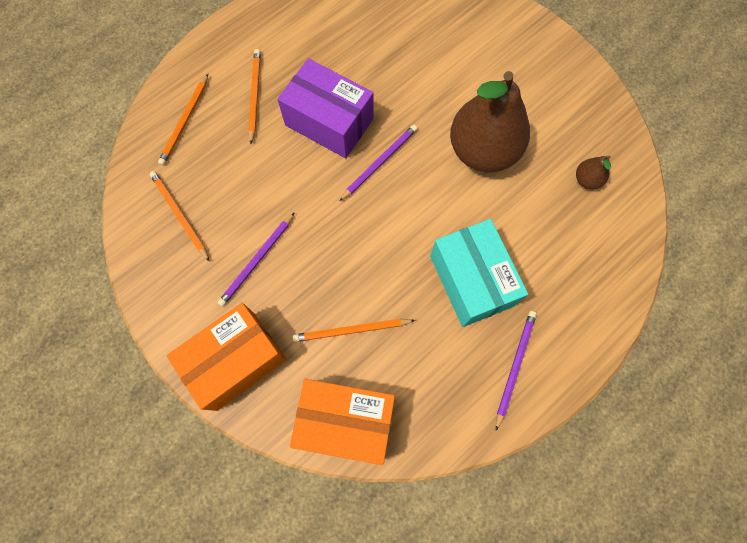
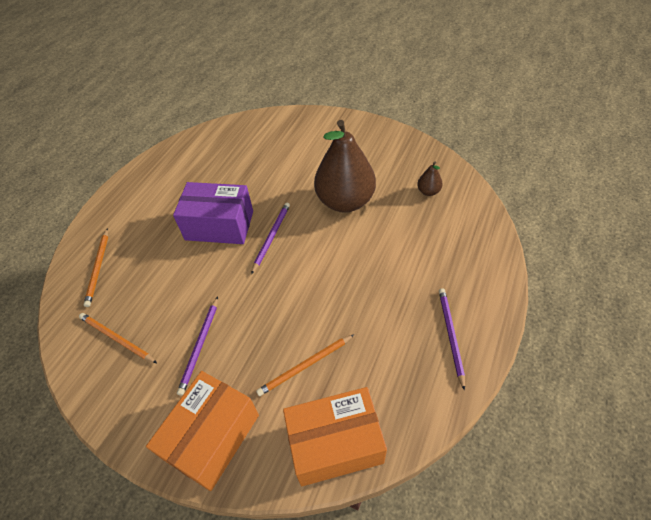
camera: 20 degrees left, 20 degrees down
(255, 95) = (152, 229): orange pencil -> none
(471, 280) = (383, 288): turquoise box -> none

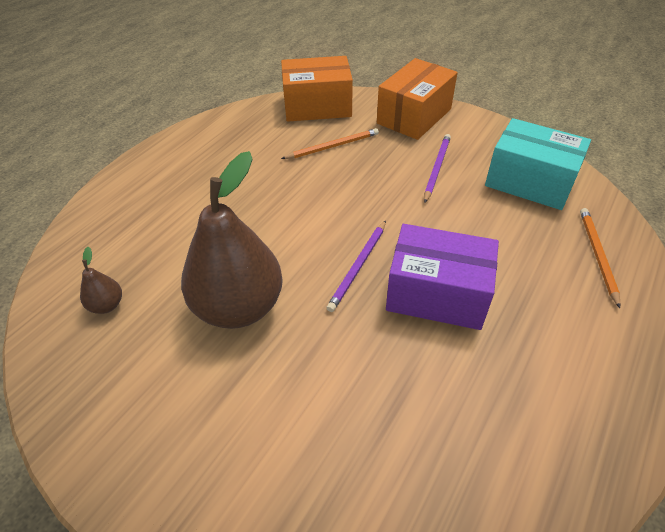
camera: 175 degrees left, 5 degrees down
(117, 338) = (529, 182): orange pencil -> turquoise box
(450, 335) = (190, 153): purple pencil -> none

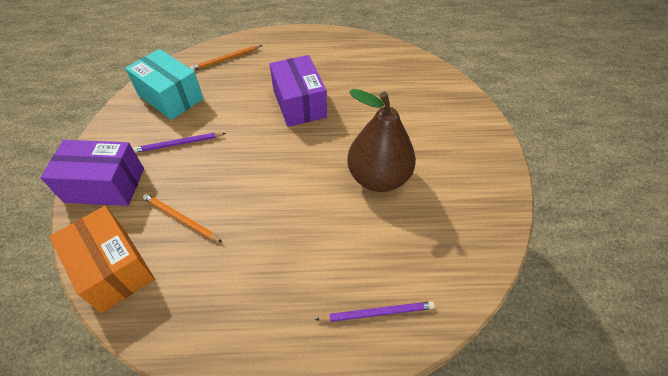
camera: 125 degrees left, 5 degrees up
(107, 305) = (439, 246): brown pear -> none
(358, 267) = (304, 141): purple pencil -> purple pencil (377, 313)
(414, 116) = (105, 185): orange box -> purple box
(529, 182) = (171, 97): turquoise box -> turquoise box turned 45 degrees counterclockwise

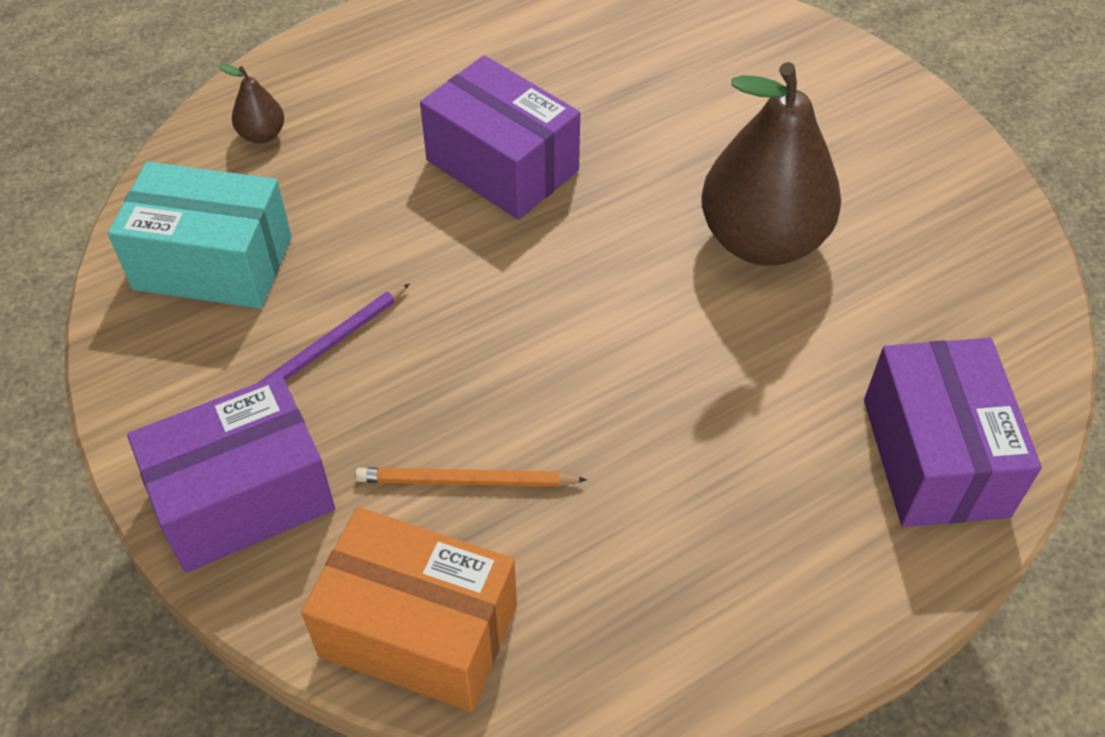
camera: 30 degrees left, 0 degrees up
(226, 59) = (262, 135): orange pencil -> brown pear
(377, 313) = (934, 457): purple pencil -> purple box

